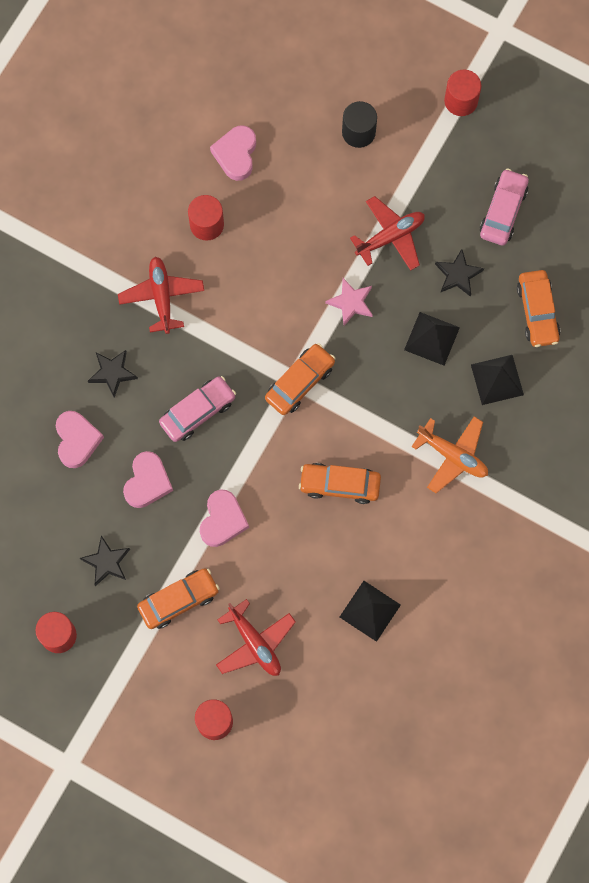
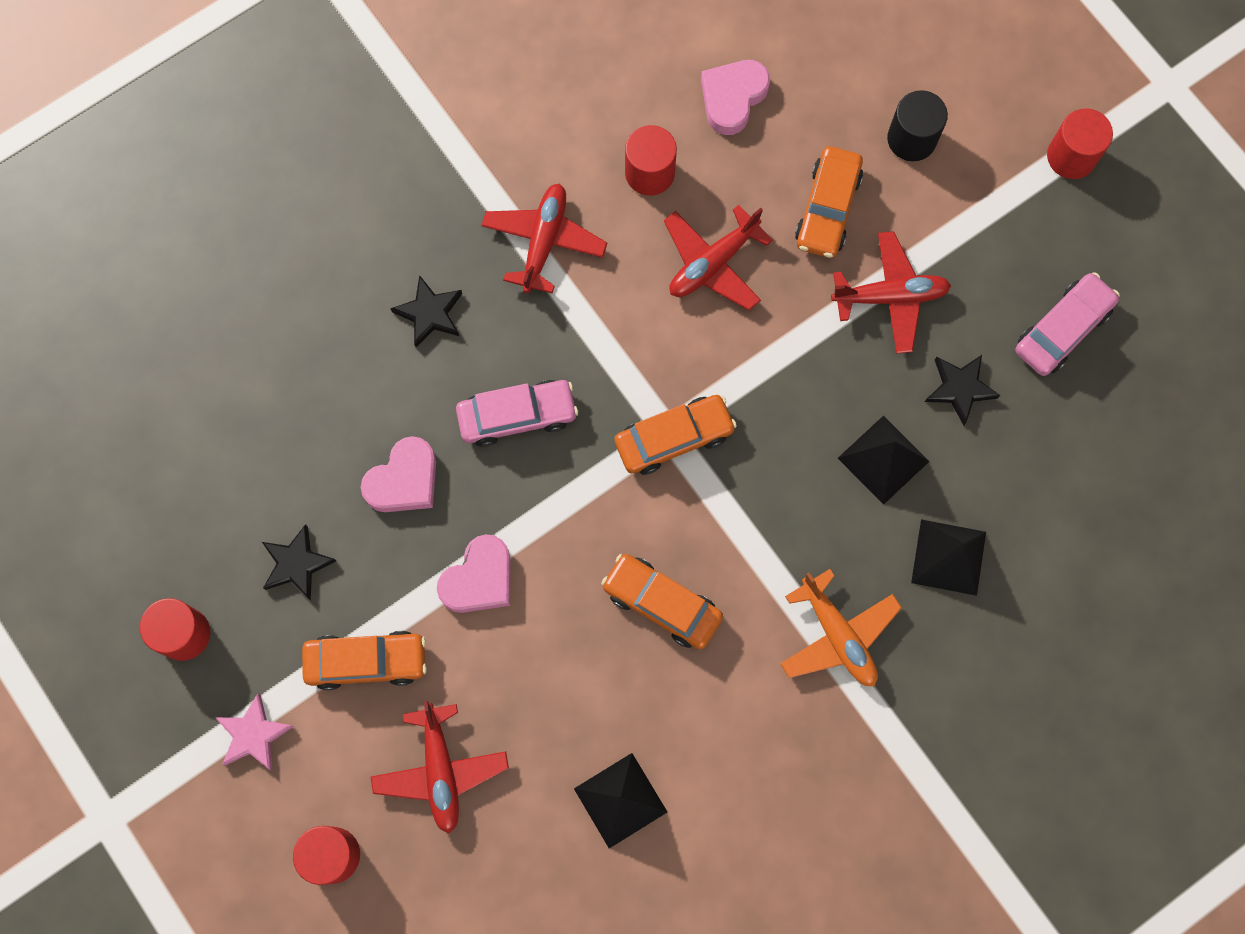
camera: 25 degrees right, 0 degrees up
(77, 440) = (339, 382): pink heart -> none
(273, 264) = (713, 263): none -> red plane
(351, 302) = (794, 361): pink star -> pink star (254, 735)
(537, 312) = (1048, 488): orange car -> orange car (827, 208)

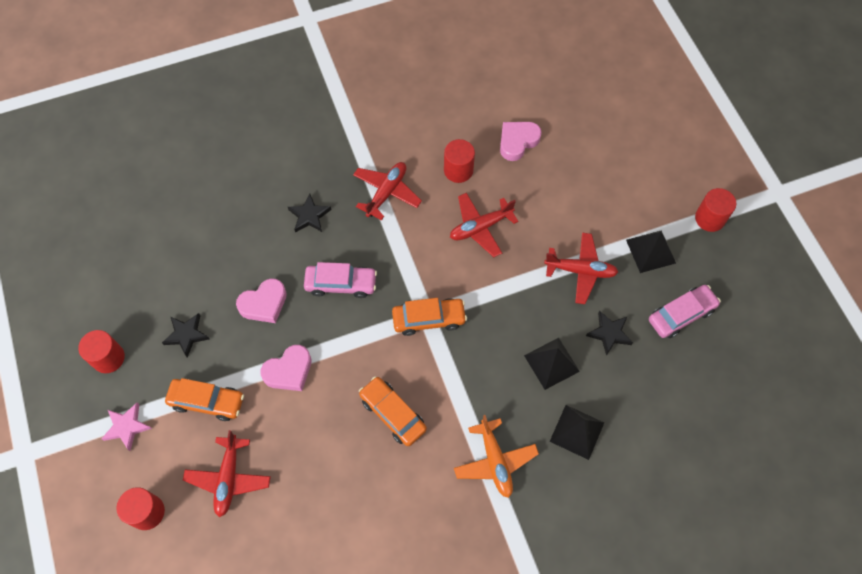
camera: 15 degrees right, 10 degrees down
(620, 800) = (331, 527): black pyramid -> black pyramid (651, 251)
(827, 208) = (556, 213): orange car -> none
(911, 139) = (616, 187): black cylinder -> none

